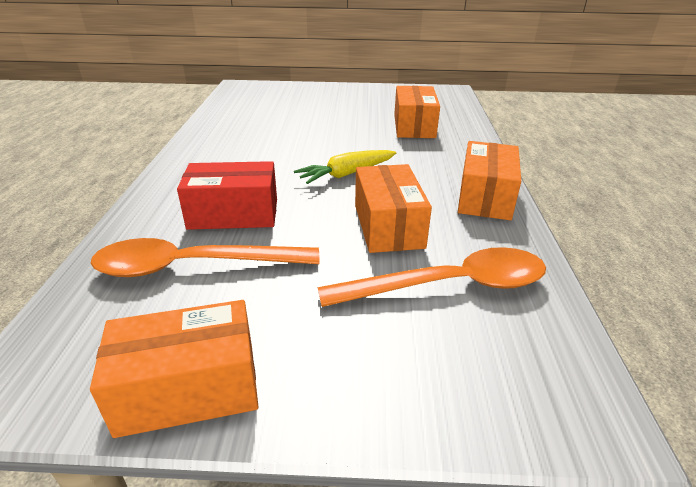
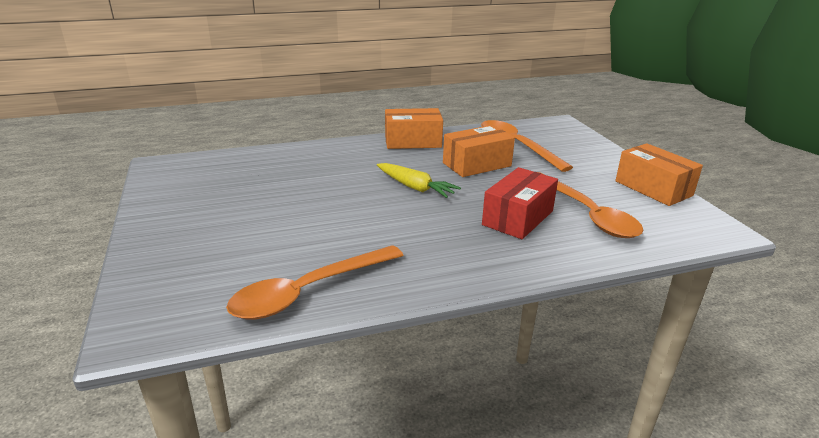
camera: 110 degrees left, 5 degrees down
(226, 118) = (309, 291): none -> orange spoon
(233, 214) = (518, 218): red box -> red box turned 60 degrees clockwise
(414, 126) = (288, 173): orange box -> none

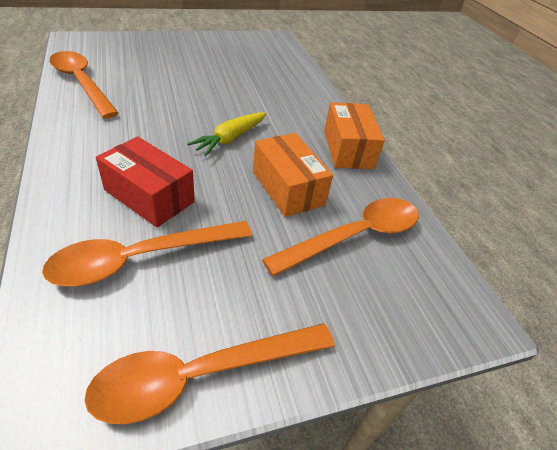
camera: 85 degrees right, 15 degrees up
(653, 188) = (201, 375): orange box -> orange spoon

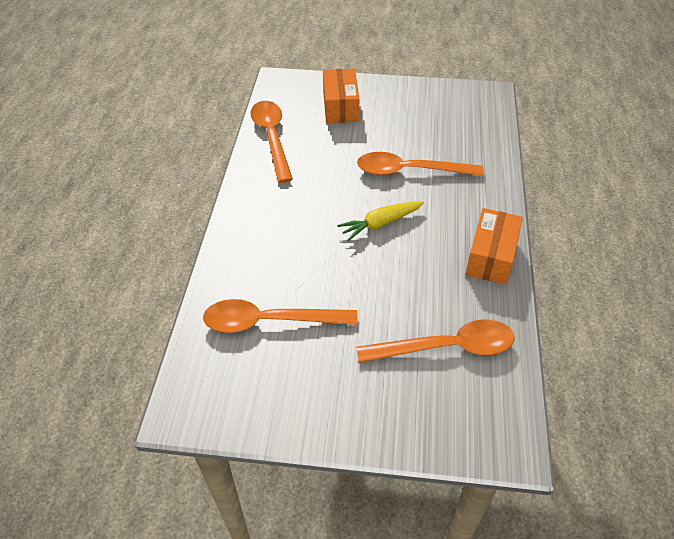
camera: 30 degrees right, 5 degrees up
(149, 196) = (292, 269): red box -> none
(201, 375) = (281, 416): orange spoon -> orange spoon (410, 171)
(288, 188) = (409, 287): orange box -> orange box (340, 107)

